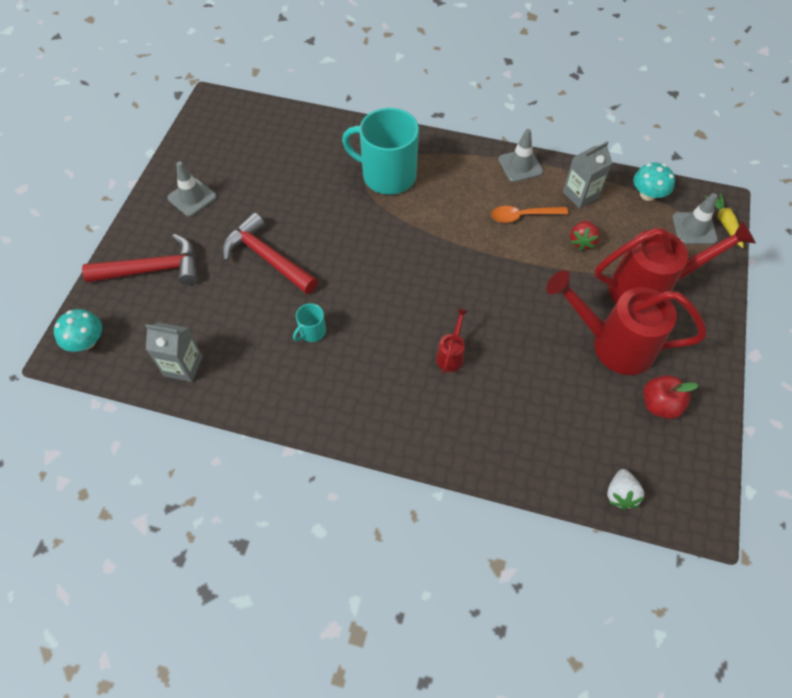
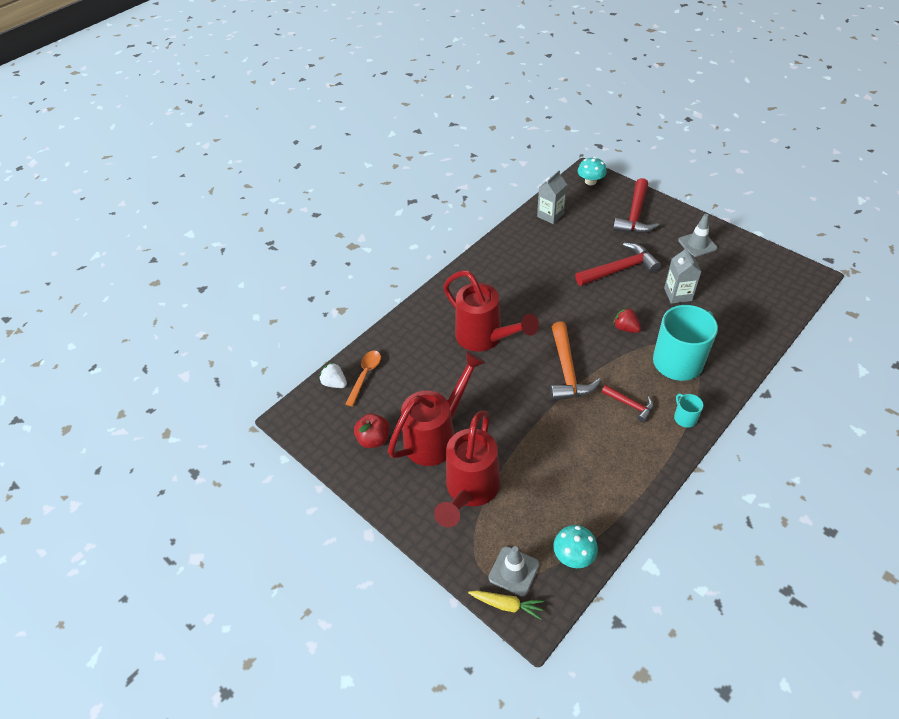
camera: 120 degrees right, 10 degrees down
(312, 332) = (544, 275): turquoise mug -> turquoise mug (685, 418)
(451, 354) = (485, 338): red watering can -> red watering can, size x2.25
(453, 260) = (567, 371): none -> orange hammer
(465, 198) = (630, 405): none -> red hammer
(520, 166) = (654, 463): grey traffic cone -> none
(522, 216) = (592, 437): orange spoon -> orange spoon (365, 375)
(580, 195) = (598, 495): grey carton -> grey carton (678, 294)
(582, 241) = (543, 467): red strawberry -> red strawberry (625, 328)

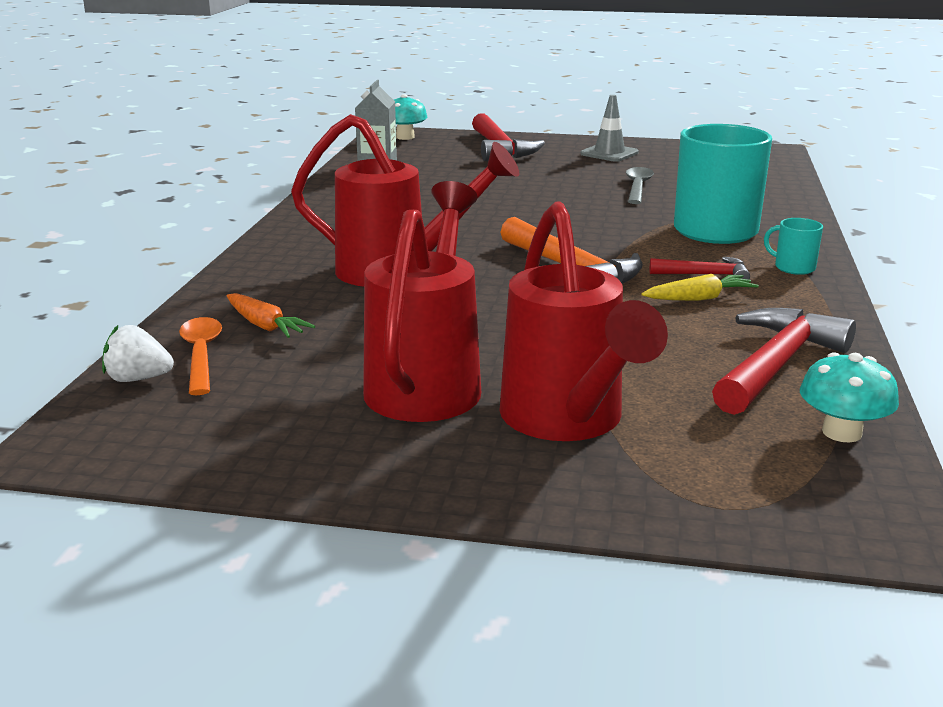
camera: 35 degrees left, 25 degrees down
(374, 439) = (298, 419): red apple -> none
(401, 363) = (265, 326): none -> orange carrot
(507, 605) = (821, 532): yellow carrot -> yellow carrot (699, 298)
(514, 571) = (773, 485): grey traffic cone -> none
(620, 269) = (533, 184): red hammer -> red hammer (776, 364)
(625, 328) = (606, 221): red strawberry -> none
(678, 294) = (637, 187): grey carton -> grey spoon

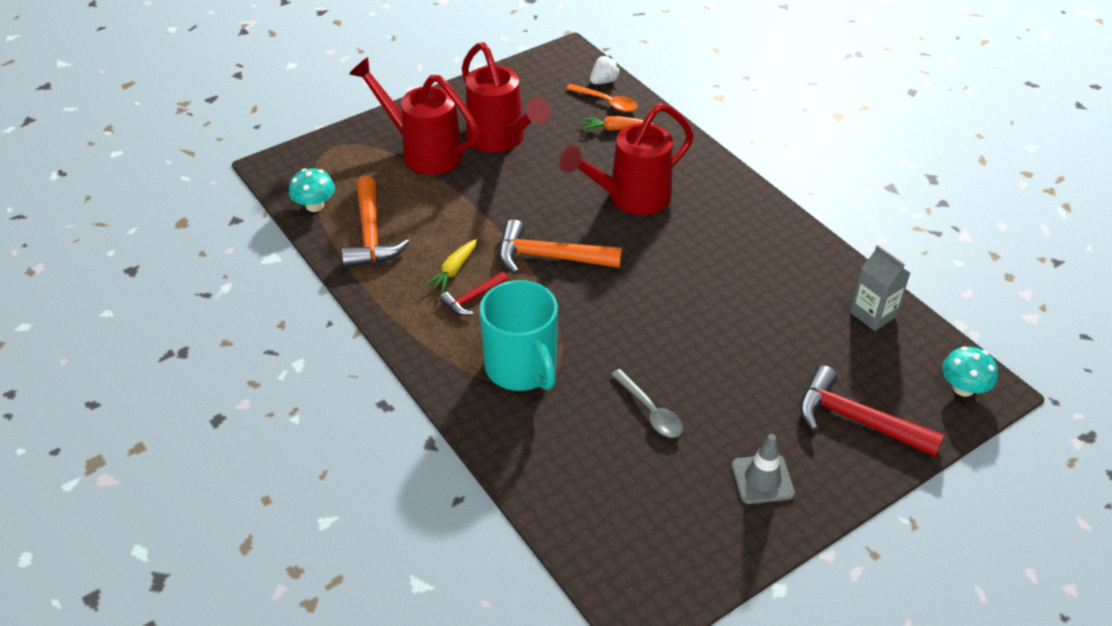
camera: 135 degrees right, 20 degrees up
(776, 364) = (371, 235): red hammer -> orange hammer
(793, 267) = (430, 342): turquoise mug -> none

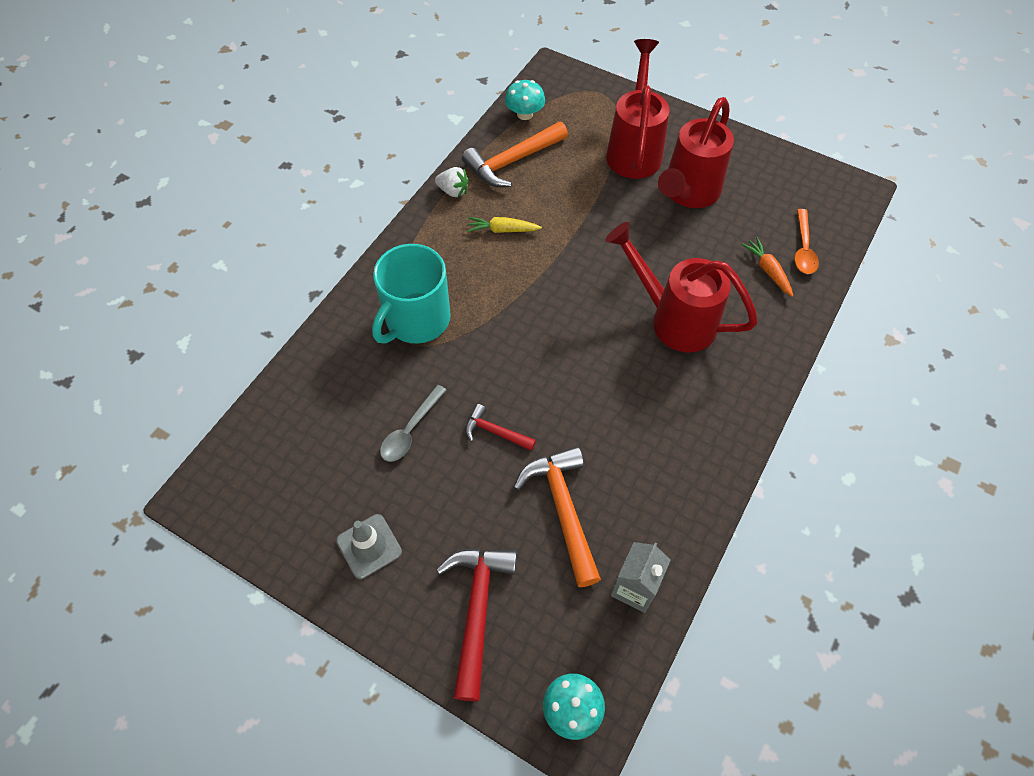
camera: 65 degrees right, 15 degrees up
(473, 298) = (477, 256): red hammer -> red hammer (495, 432)
(549, 257) = (557, 288): orange hammer -> orange hammer (563, 509)
(604, 81) = (834, 234): white strawberry -> white strawberry (453, 191)

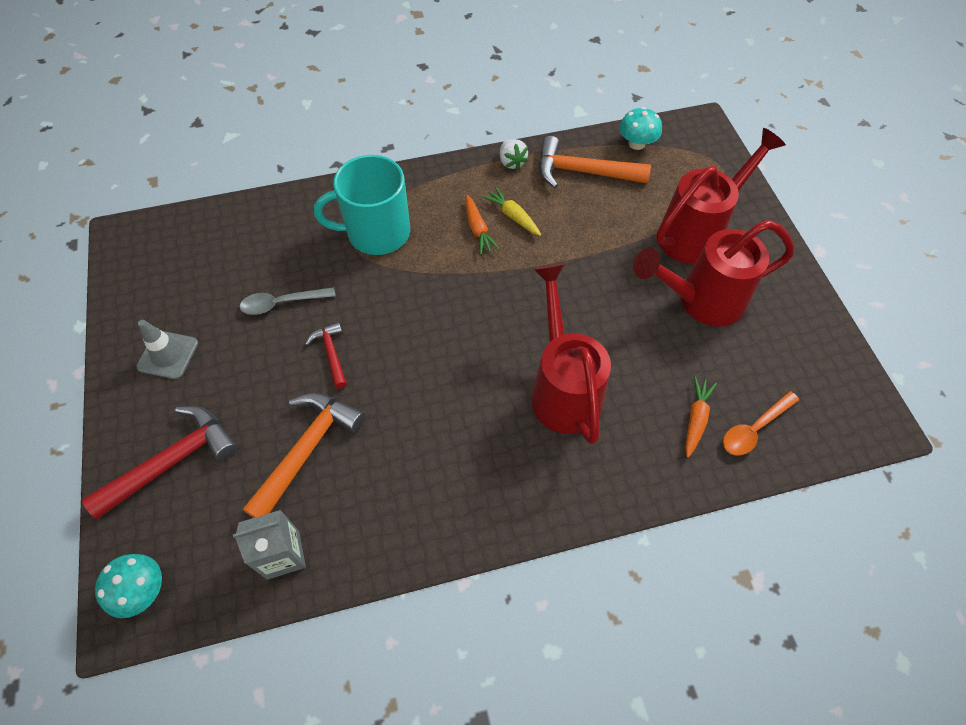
camera: 45 degrees right, 0 degrees up
(489, 258) = (478, 229): none -> orange carrot

